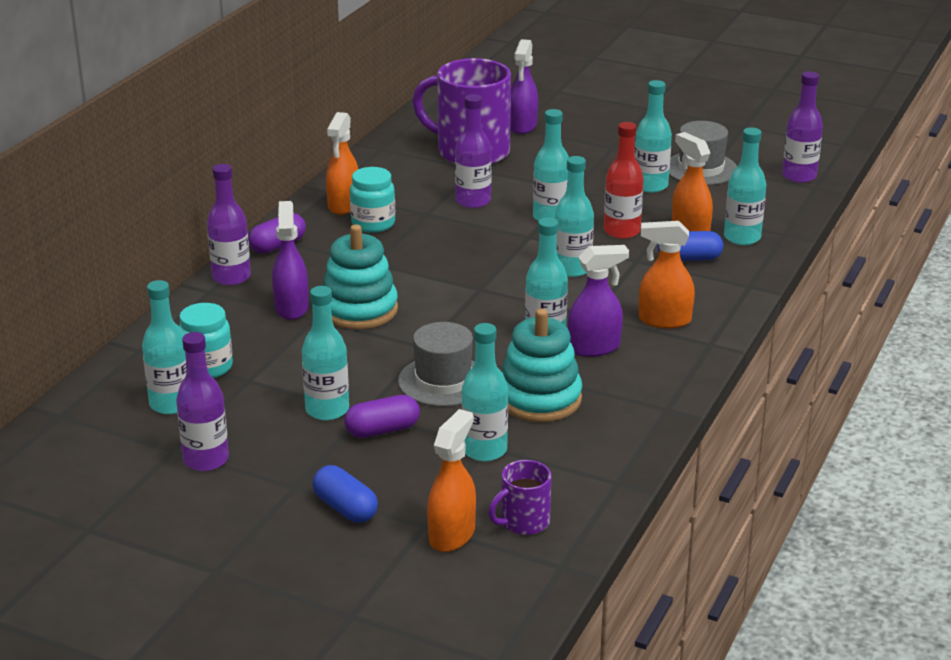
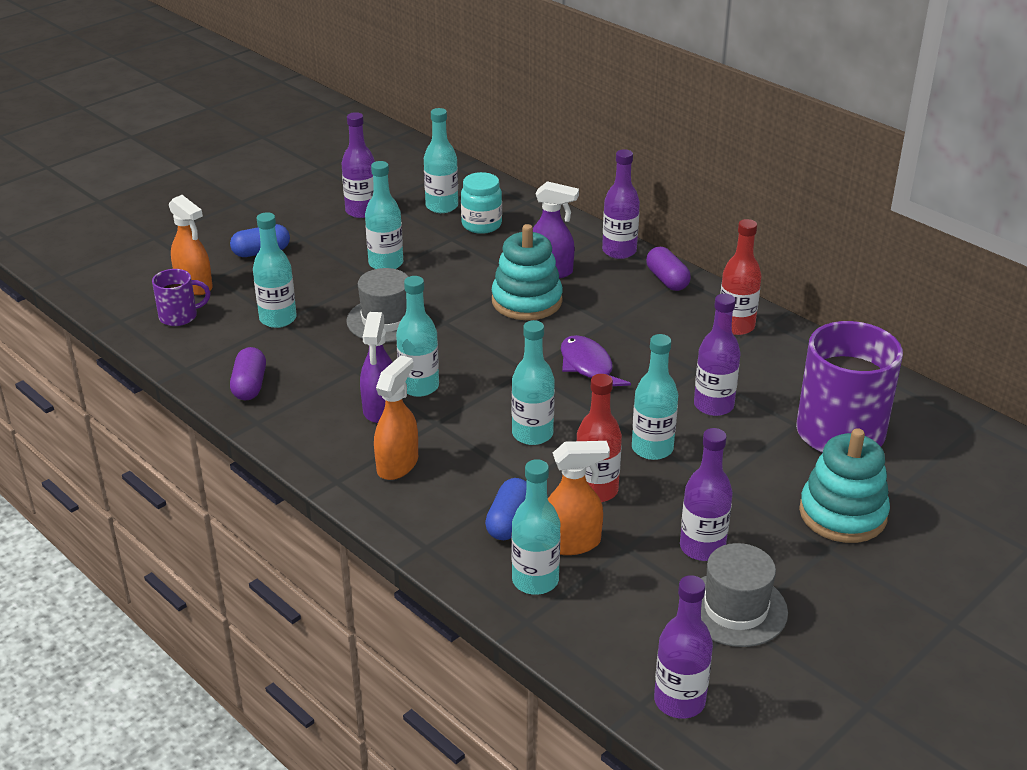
camera: 110 degrees right, 5 degrees up
(343, 205) = (736, 326): orange spray bottle -> red bottle
(373, 224) = (688, 336): turquoise jar -> none
(382, 430) = (341, 281): purple capsule -> purple capsule (250, 385)
(454, 261) = (588, 366): none -> purple fish
(522, 126) = (910, 488): purple spray bottle -> none
(523, 522) = (180, 316): purple mug -> purple mug turned 90 degrees clockwise
(539, 399) = (324, 360): turquoise stacking toy -> turquoise stacking toy (842, 514)
(650, 186) = (702, 547): turquoise bottle -> purple bottle

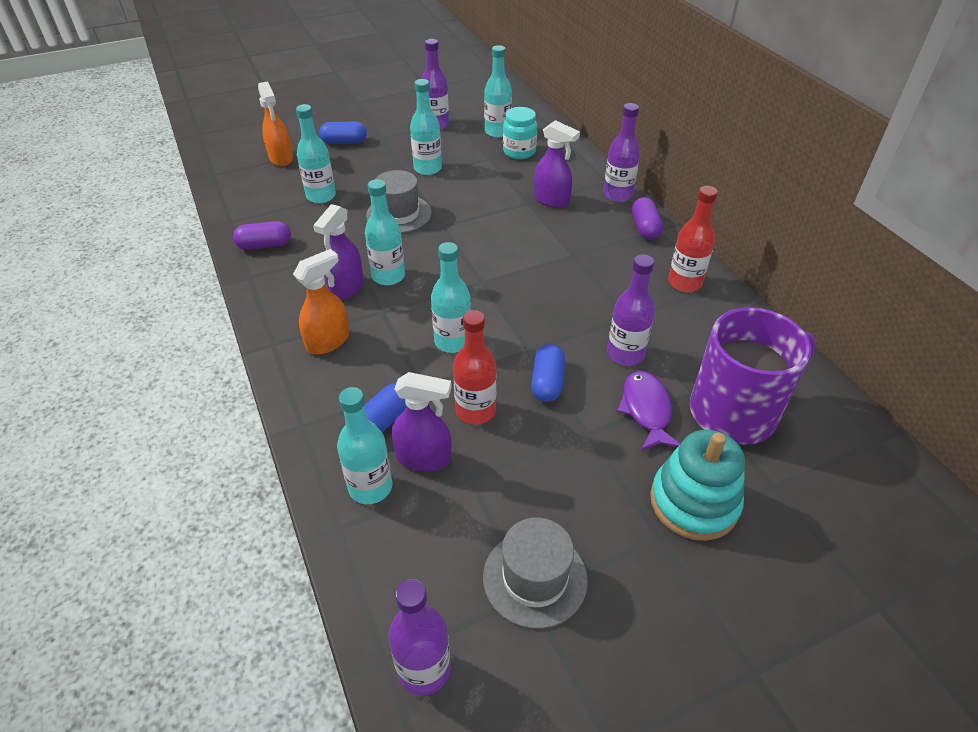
camera: 20 degrees right, 10 degrees up
(180, 316) = (255, 179): purple mug -> none
(250, 385) = (265, 245): purple capsule -> purple capsule turned 60 degrees clockwise
(527, 301) = (517, 222): turquoise stacking toy -> none
(572, 543) = (424, 458): orange spray bottle -> purple spray bottle
(588, 366) = (534, 291): purple fish -> purple fish (646, 410)
(652, 448) = (547, 382): turquoise bottle -> blue capsule
(702, 547) = (538, 499): purple bottle -> none

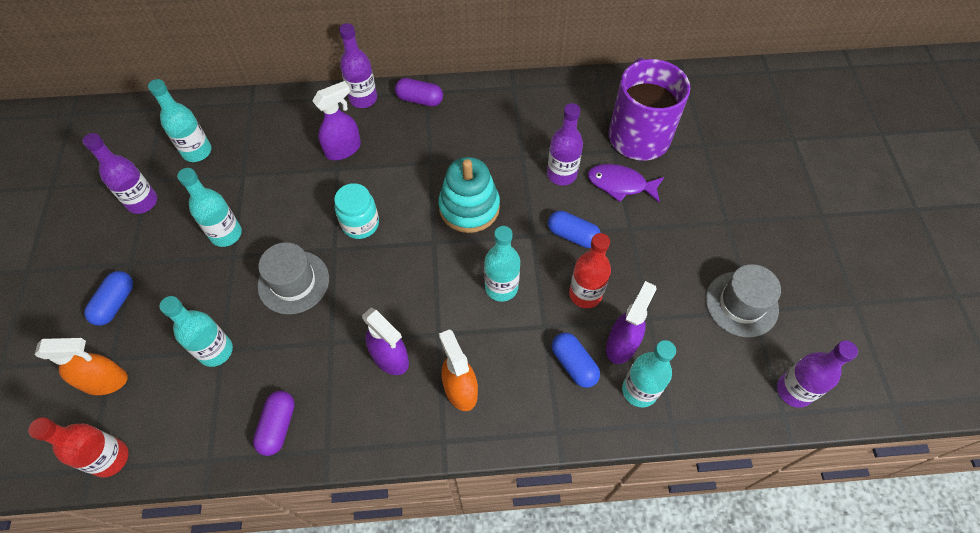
camera: 70 degrees left, 15 degrees up
(388, 276) = (389, 316): turquoise bottle -> none
(519, 152) = (247, 146): turquoise jar -> turquoise jar (360, 224)
(684, 283) = (499, 104): red bottle -> red bottle (110, 458)
(694, 502) = (705, 192): turquoise stacking toy -> turquoise stacking toy (469, 207)

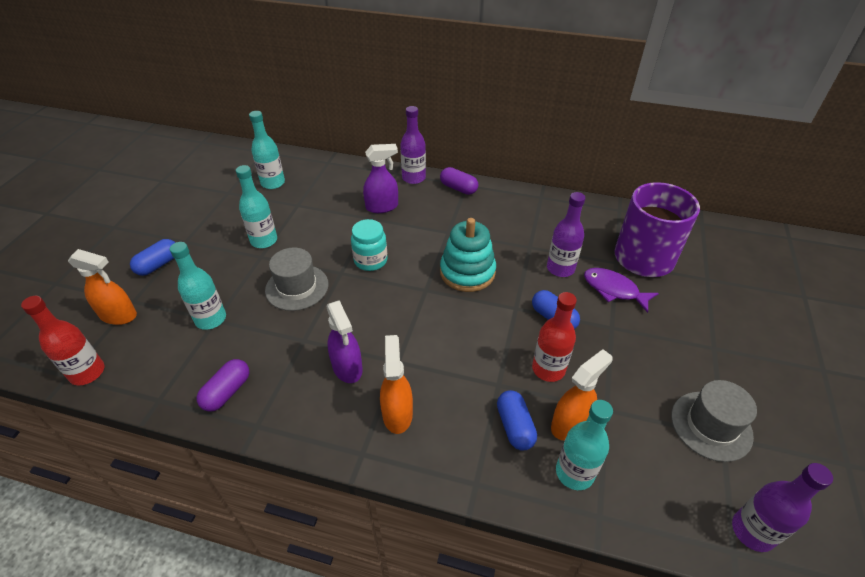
camera: 20 degrees right, 15 degrees down
(142, 202) = (216, 205): purple bottle -> none
(501, 287) = (470, 341): turquoise bottle -> none
(622, 344) = (570, 424): purple spray bottle -> orange spray bottle

